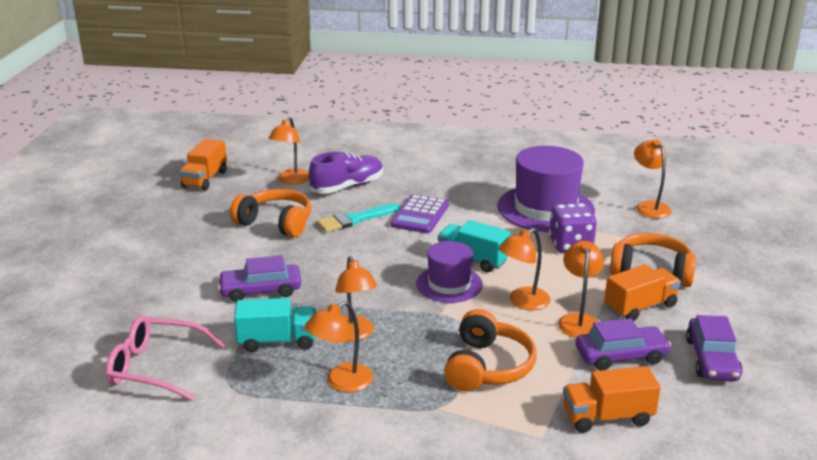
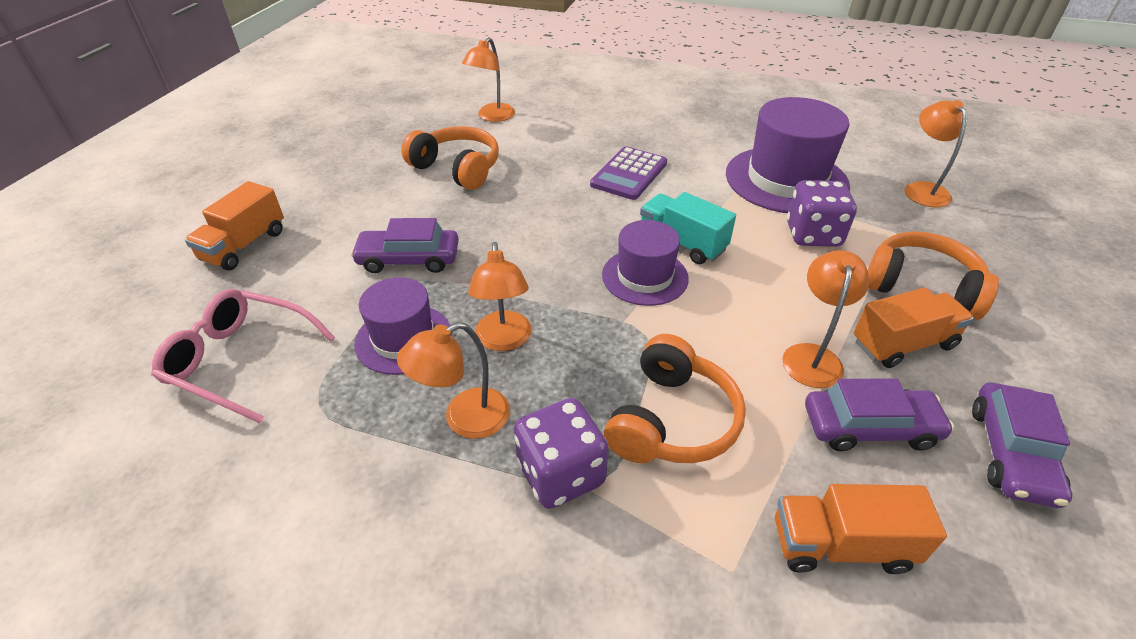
camera: 10 degrees right, 15 degrees up
(205, 179) = (399, 107): orange truck -> orange truck (244, 245)
(277, 341) = (403, 338): turquoise truck -> purple hat
(347, 187) = (553, 130): purple shoe -> none
(354, 219) = (549, 173): turquoise brush -> none
(418, 403) = (560, 473): none -> purple dice
(523, 302) = (738, 316): orange lamp -> none

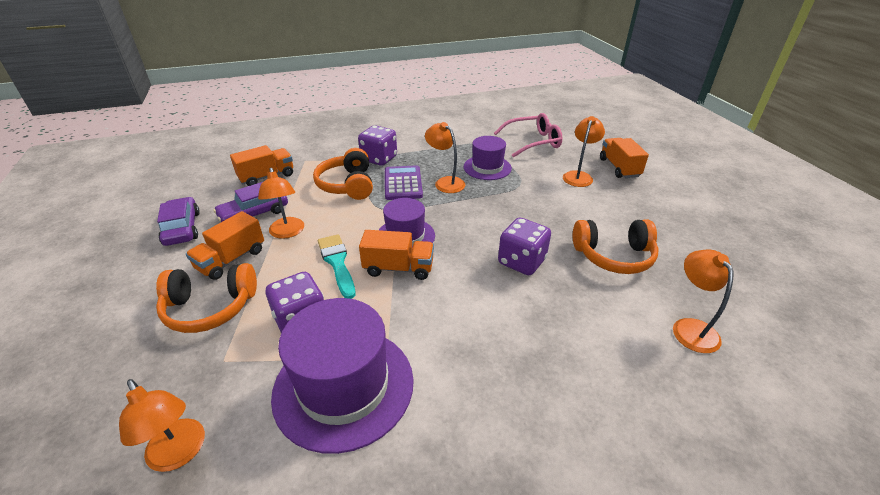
camera: 145 degrees right, 5 degrees down
(409, 259) = (538, 193): purple car -> none
(464, 419) = (429, 158): orange lamp -> orange lamp (579, 176)
(547, 198) = (521, 262): none -> purple dice
(629, 174) = (491, 316): purple calculator -> purple calculator (403, 183)
(682, 243) = (398, 268): turquoise truck -> orange truck
(752, 279) = (337, 263): none -> turquoise brush

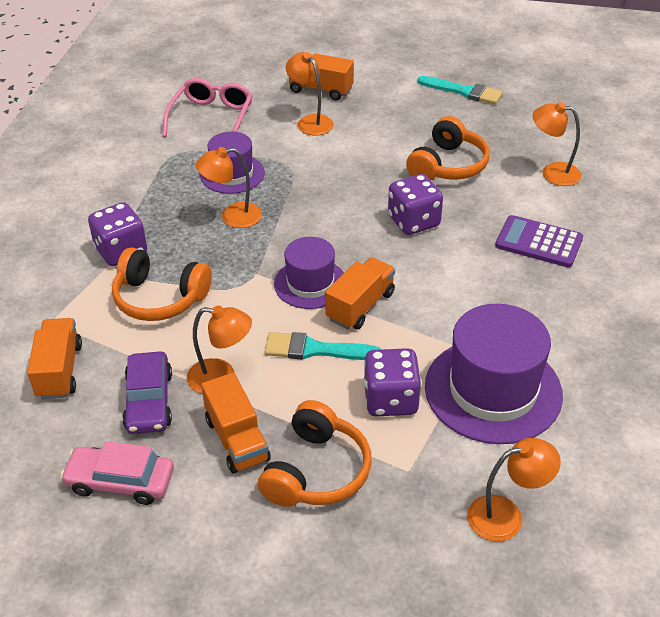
camera: 60 degrees left, 5 degrees up
(182, 228) = (120, 481): purple car -> pink car
(403, 183) = (202, 250): purple calculator -> purple calculator (538, 242)
(723, 232) = (464, 91): none -> turquoise brush

